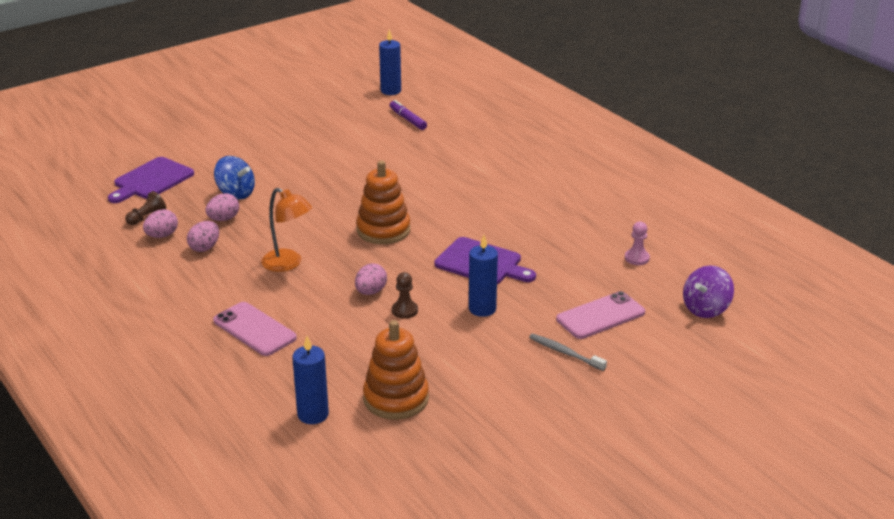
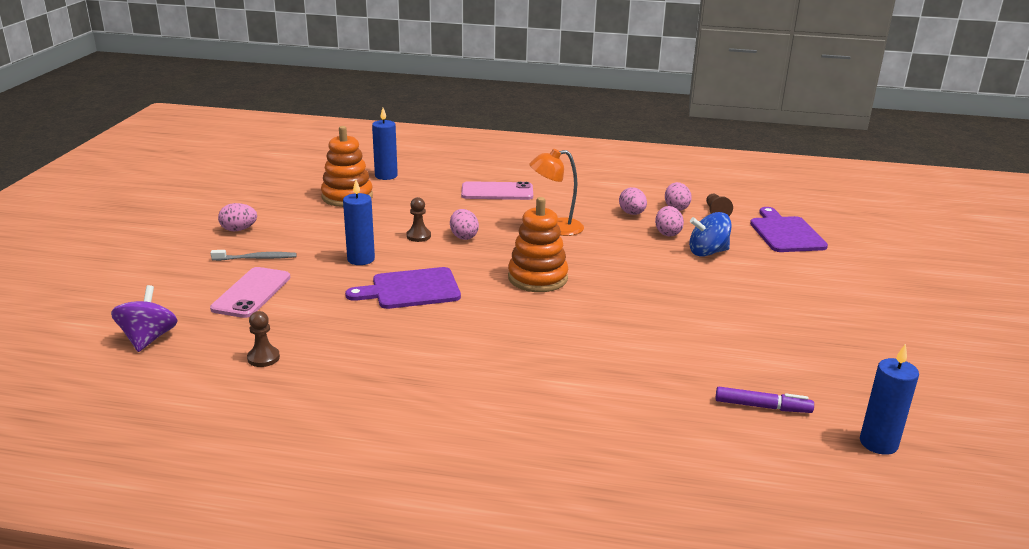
camera: 135 degrees right, 5 degrees down
(548, 401) = (239, 230): none -> pink egg
(637, 258) = (263, 358): pink pawn -> brown pawn

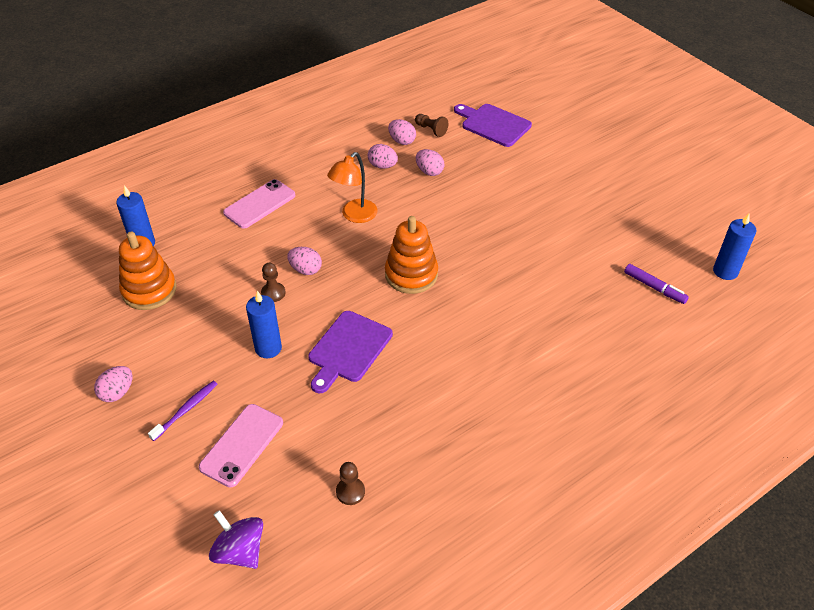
camera: 45 degrees left, 20 degrees up
(251, 293) = (242, 445): pink phone -> pink phone turned 60 degrees clockwise
(256, 258) = (186, 410): grey toothbrush -> purple toothbrush
(707, 252) = (474, 174): blue spinning top -> none
(762, 407) = (654, 287): purple marker -> purple marker turned 75 degrees clockwise

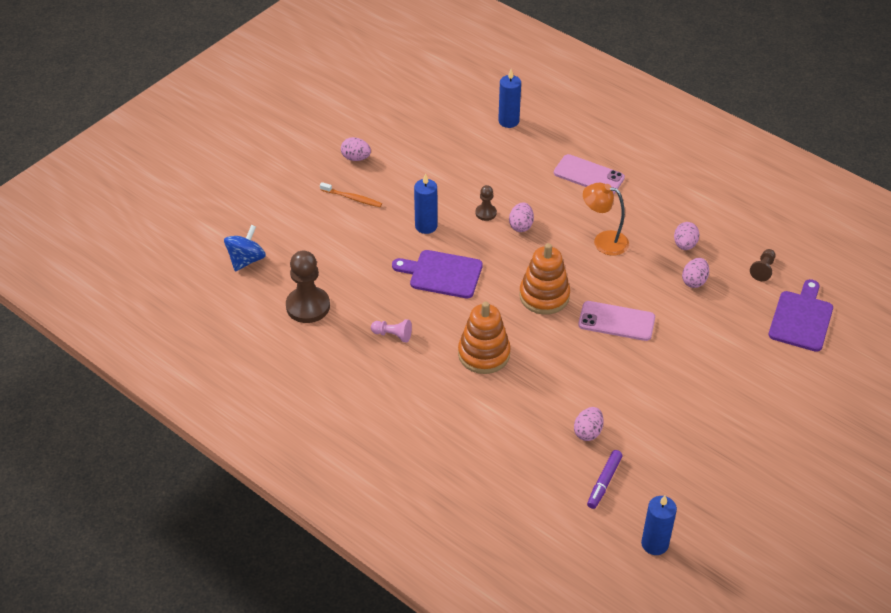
camera: 75 degrees right, 0 degrees up
(149, 290) = (460, 141): orange stacking toy -> orange stacking toy (484, 354)
(186, 410) = (352, 198): purple toothbrush -> orange toothbrush
(240, 551) = (246, 260): purple spinning top -> blue spinning top
(242, 445) = (331, 237): pink phone -> pink phone (616, 321)
(350, 492) = (308, 306): brown pawn -> brown pawn, size x1.96
(402, 141) = (731, 251): pink egg -> pink egg (588, 432)
(425, 413) = (393, 335): none -> pink pawn

